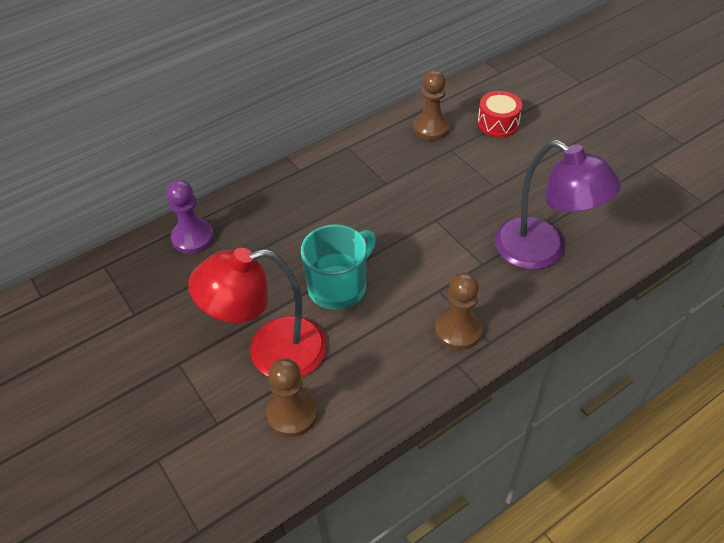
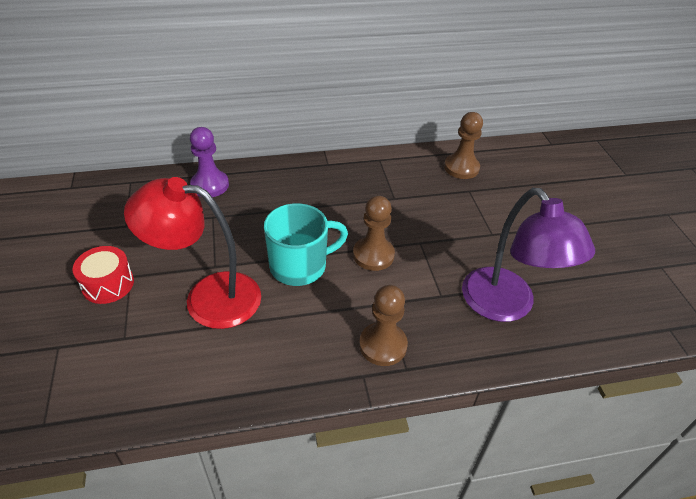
camera: 20 degrees right, 5 degrees down
(292, 414) = (189, 357): brown pawn -> brown pawn (373, 255)
(498, 123) = (525, 183): red drum -> red drum (108, 284)

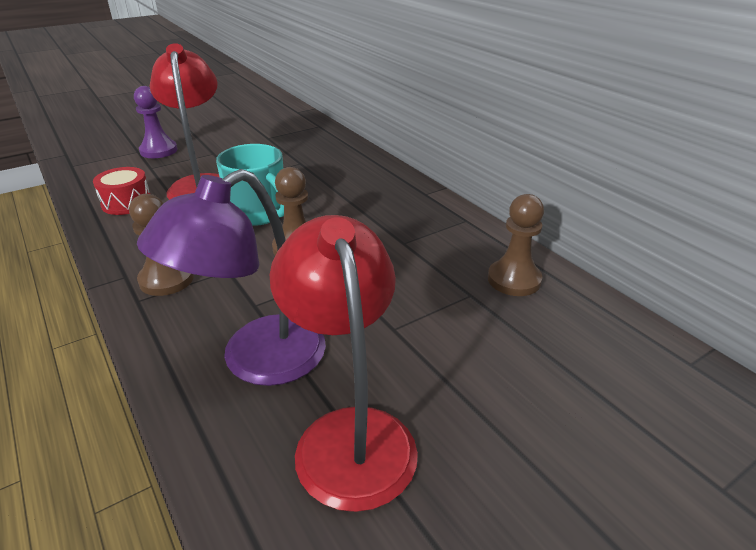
camera: 70 degrees right, 10 degrees down
(108, 284) = (201, 149): red drum -> red drum (126, 203)
(210, 185) = (340, 152): purple pawn -> purple pawn (158, 151)
(578, 278) = (349, 434): none -> red lamp

